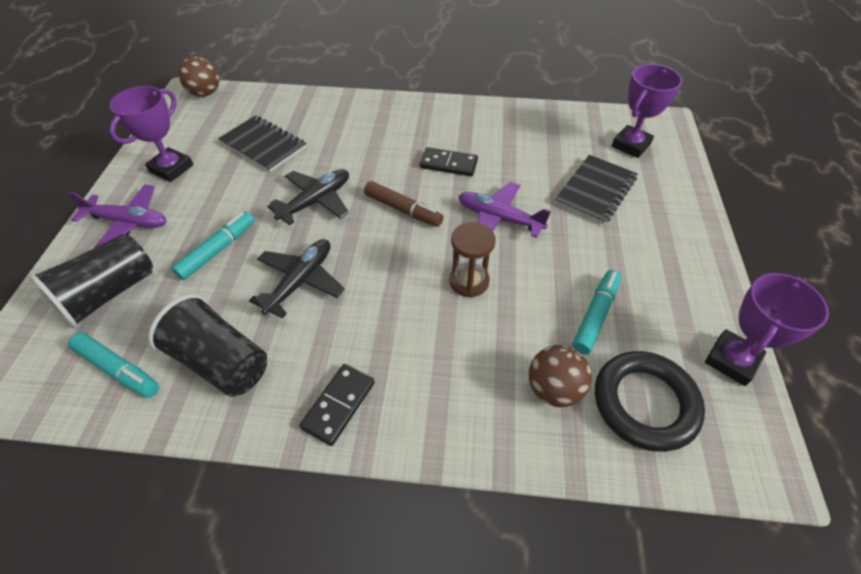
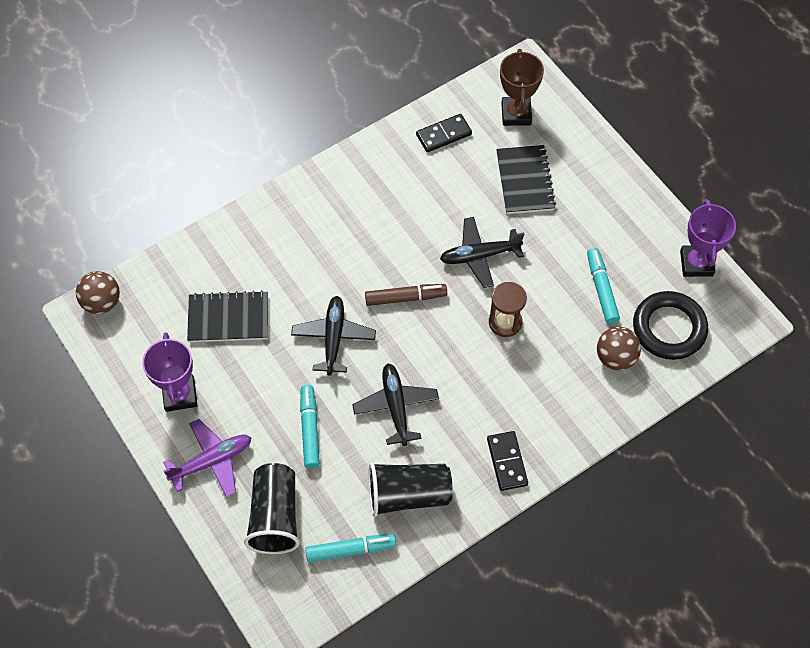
camera: 40 degrees left, 10 degrees up
(448, 164) = (397, 230): black domino -> black domino (443, 134)
(498, 218) = (479, 256): purple plane -> black plane
(631, 145) = (516, 114): purple trophy -> brown trophy

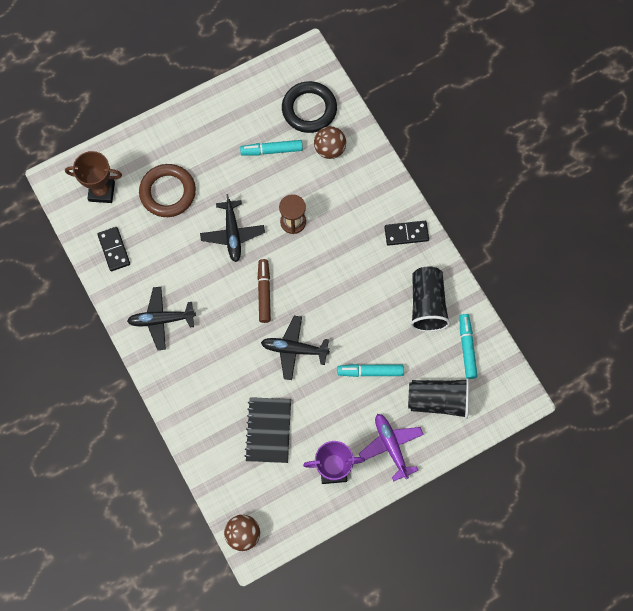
camera: 85 degrees left, 10 degrees up
(396, 406) = (356, 307): black plane -> black plane (161, 320)
(525, 181) = (168, 192): black notebook -> brown ring
(696, 263) = (257, 82): purple trophy -> none

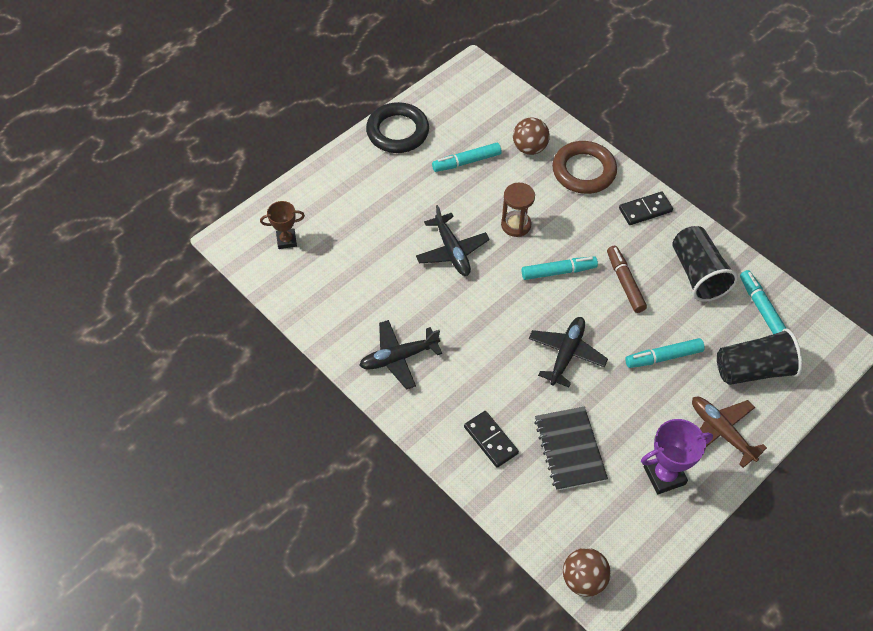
camera: 15 degrees left, 15 degrees down
(102, 191) = (286, 240): brown trophy -> brown trophy, size x0.66
(114, 249) = (319, 296): black domino -> black domino (490, 440)
(168, 192) = (363, 225): brown ring -> brown ring (583, 171)
(264, 292) = (509, 302): brown marker -> brown marker (625, 282)
(294, 349) = (566, 354): black plane -> black plane turned 120 degrees clockwise
(309, 109) = (493, 116): black ring -> black ring (397, 131)
(313, 274) = (558, 271): none -> turquoise marker
(391, 446) = (721, 432): purple plane -> brown plane

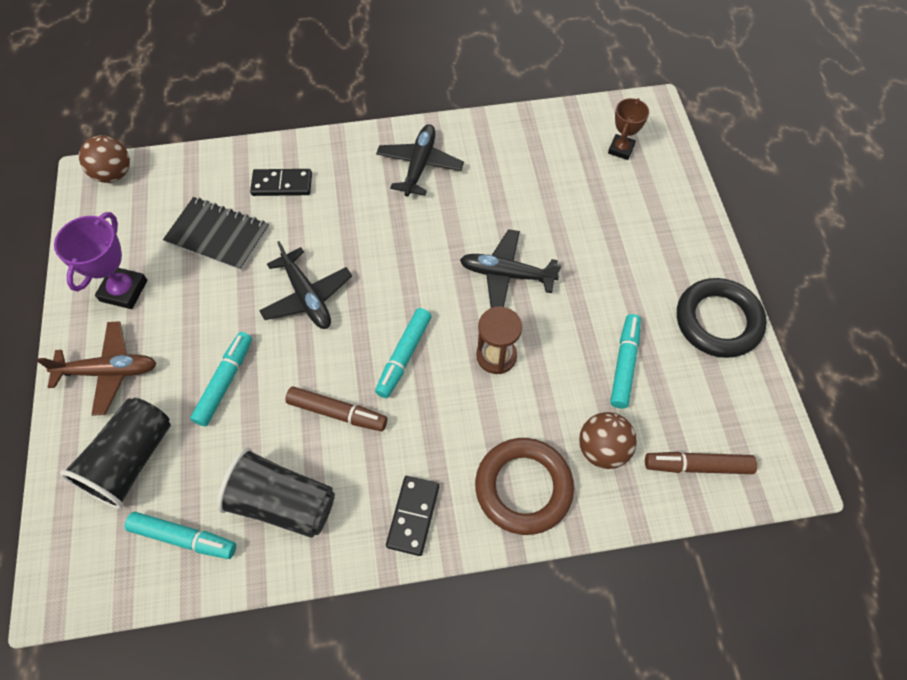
camera: 125 degrees right, 5 degrees up
(502, 105) = (697, 466): none -> brown marker

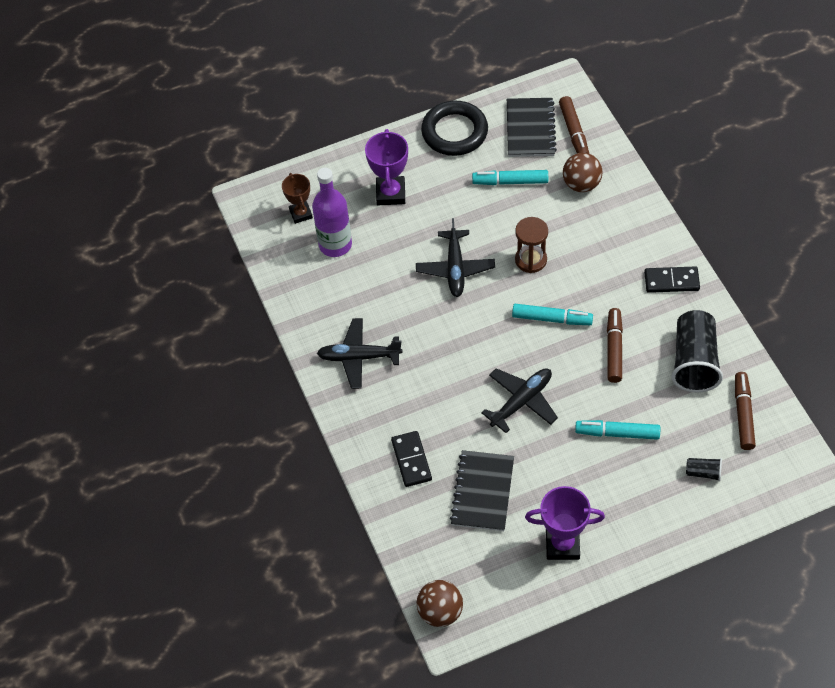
camera: 100 degrees left, 5 degrees down
(109, 371) = (639, 522): brown plane -> none
(131, 460) = (703, 473): black cup -> black cup, size x0.45
(184, 538) = (743, 414): turquoise marker -> brown marker
(523, 487) = (626, 223): brown ring -> none
(571, 171) = (335, 245): none -> purple bottle
(621, 149) = (301, 214): brown trophy -> brown trophy turned 60 degrees clockwise
(632, 235) = (390, 193): none -> purple trophy
(710, 411) = (530, 129): none -> black notebook

